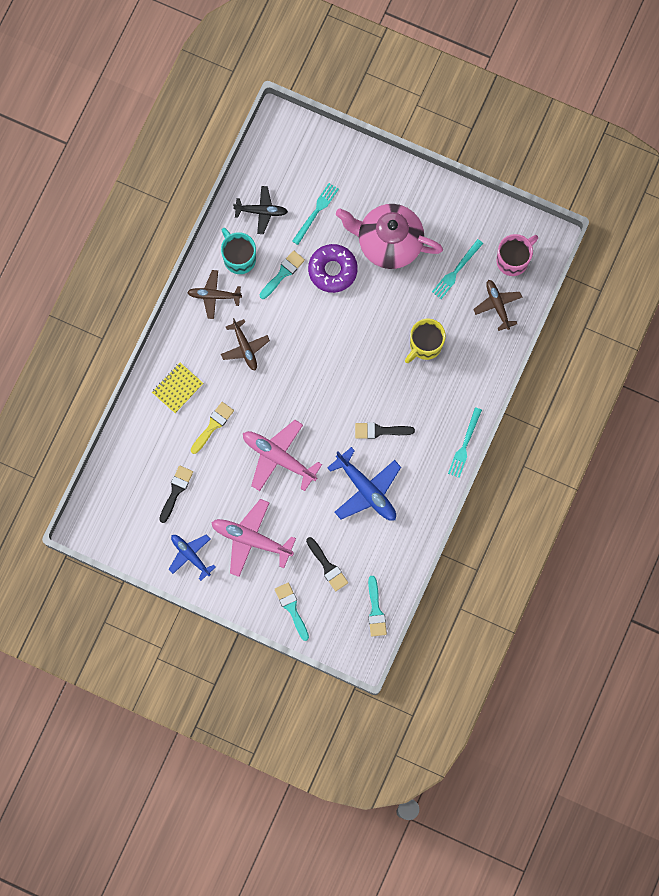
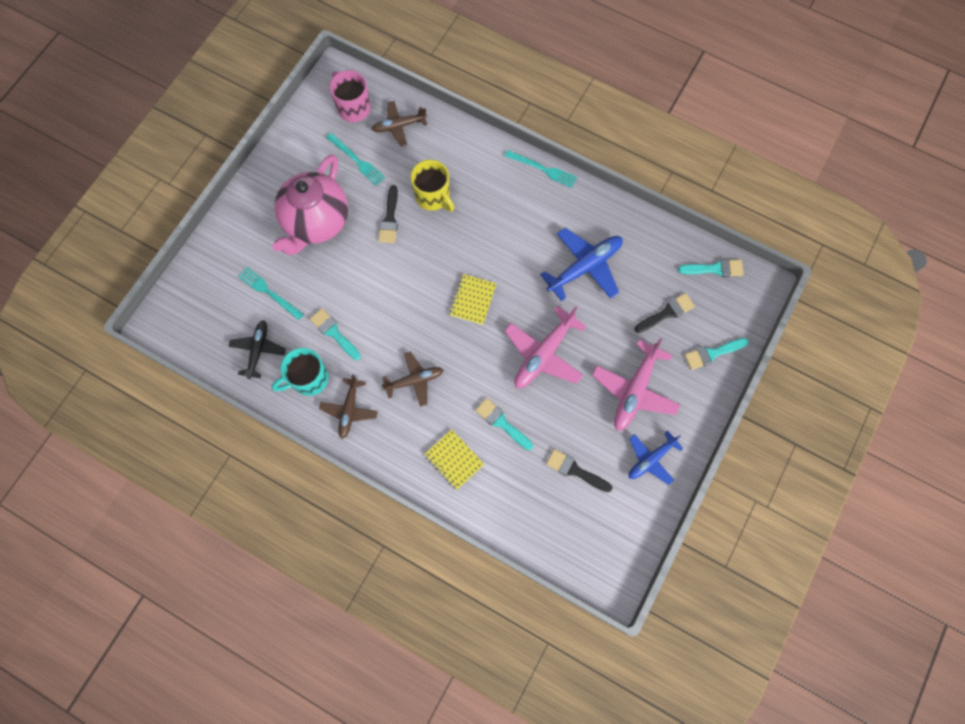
camera: 85 degrees left, 5 degrees down
(213, 425) = (501, 422): yellow brush -> turquoise brush
(324, 391) = (473, 300): none -> yellow notebook
(332, 270) = (338, 281): purple donut -> none
(380, 431) = (521, 248): black brush -> black brush (390, 219)

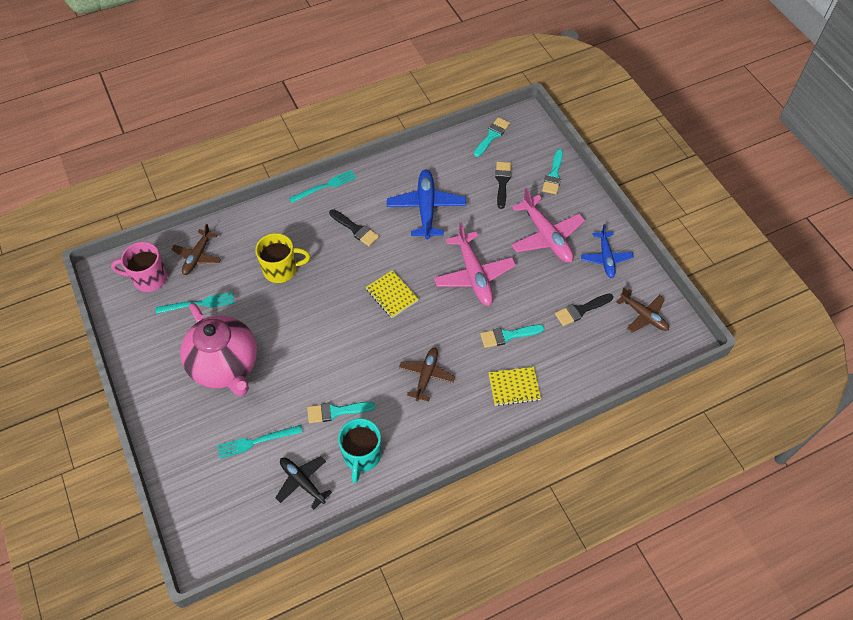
camera: 55 degrees left, 15 degrees down
(349, 410) = (414, 440): brown plane -> brown plane (643, 315)
(390, 219) = (272, 311): black brush -> black brush (355, 229)

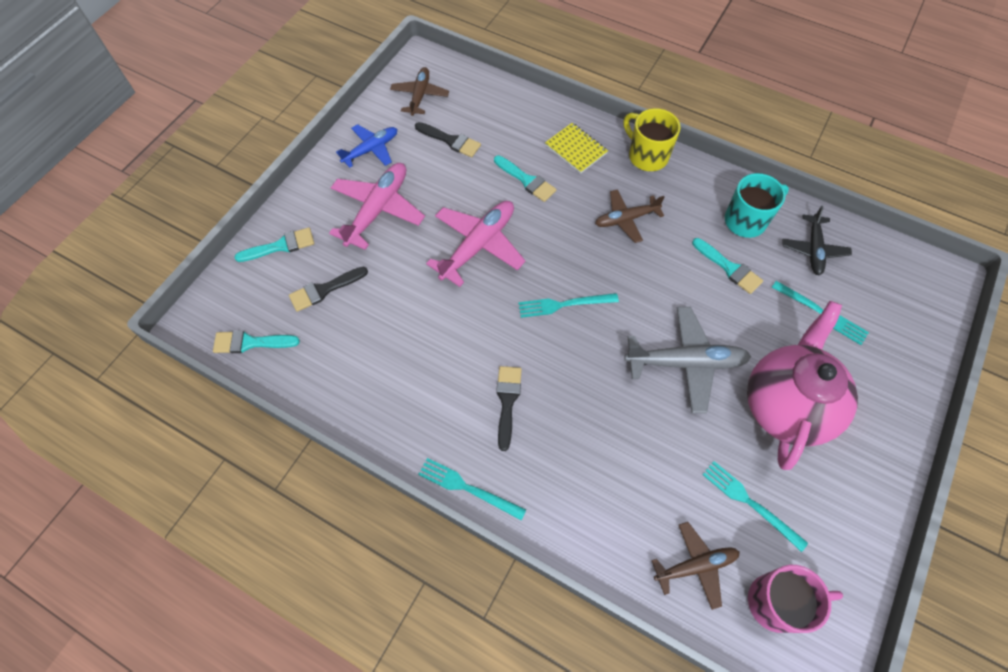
camera: 125 degrees left, 5 degrees up
(149, 278) = (777, 602): pink mug -> pink mug turned 60 degrees counterclockwise
(281, 269) = (628, 443): yellow mug -> yellow mug (647, 156)
(298, 333) = (686, 363): none -> grey plane
(392, 295) = (564, 304): yellow notebook -> turquoise fork
(426, 208) = (420, 345): blue plane -> none

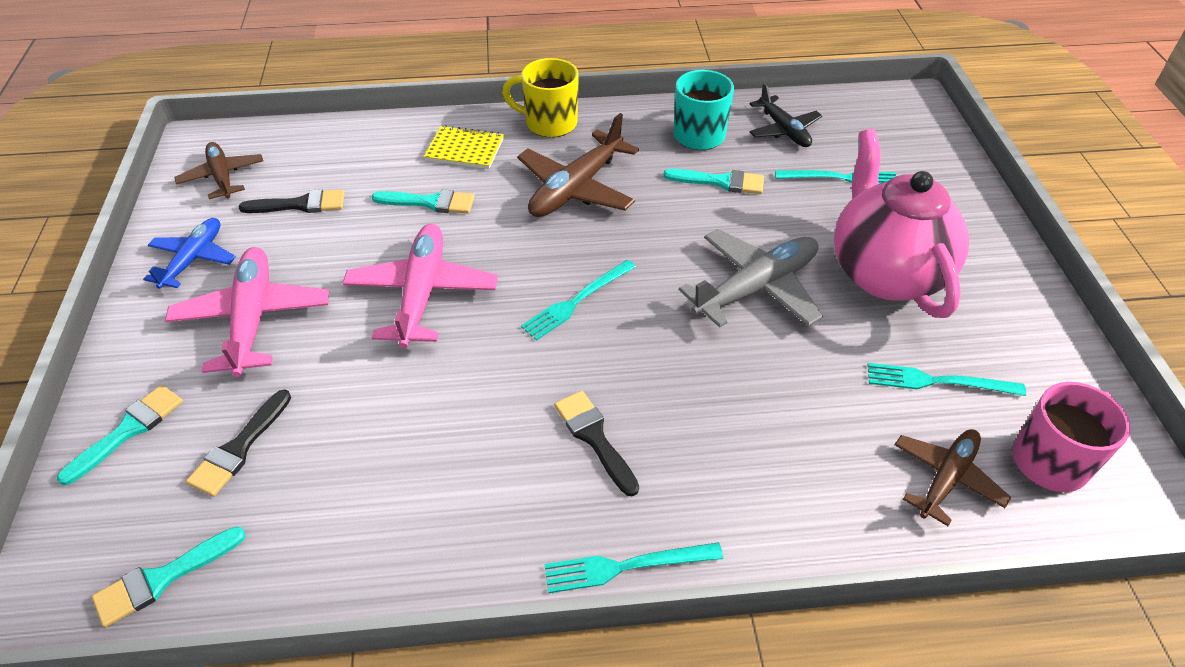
camera: 35 degrees left, 15 degrees down
(626, 219) = (576, 188): brown plane -> brown plane, size x1.57

